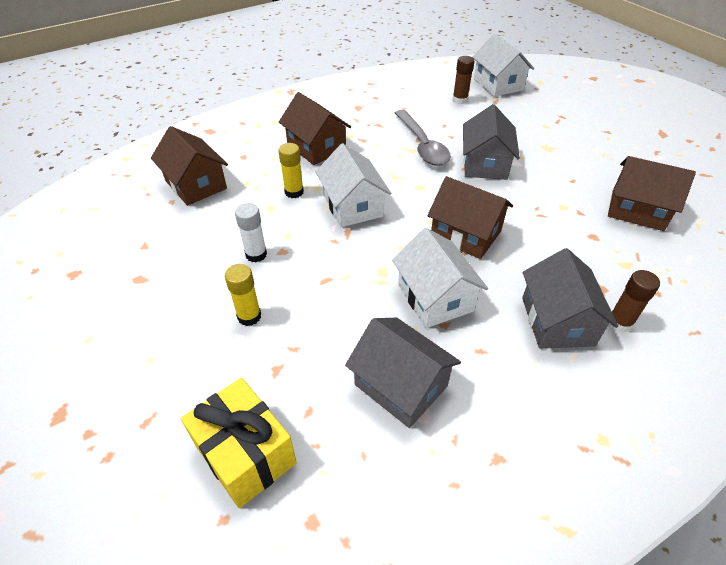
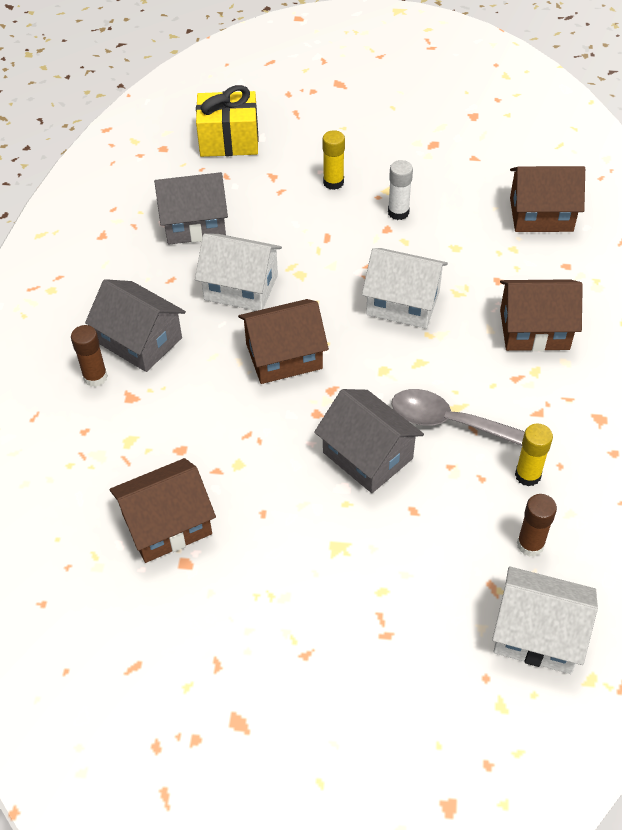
camera: 130 degrees right, 5 degrees up
(294, 192) = (465, 273): yellow glue stick -> yellow glue stick (527, 475)

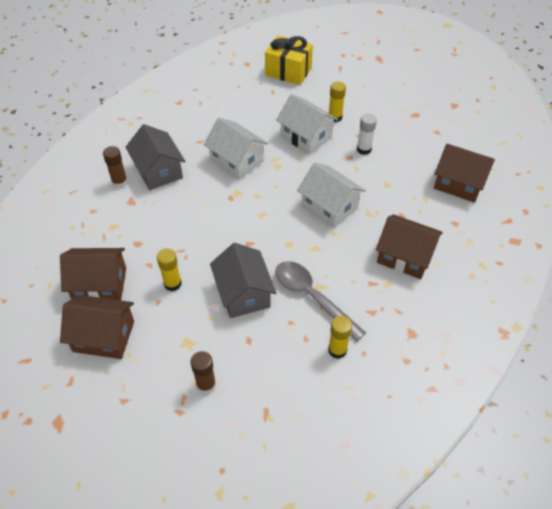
camera: 25 degrees right, 0 degrees up
(194, 224) = (235, 114): grey house -> none
(266, 482) = (172, 284): none -> yellow glue stick
(284, 356) = (234, 211): brown house -> brown house (104, 336)
(530, 544) = (309, 396): brown glue stick -> brown glue stick (206, 385)
(537, 634) = (274, 458): white house -> white house (306, 137)

